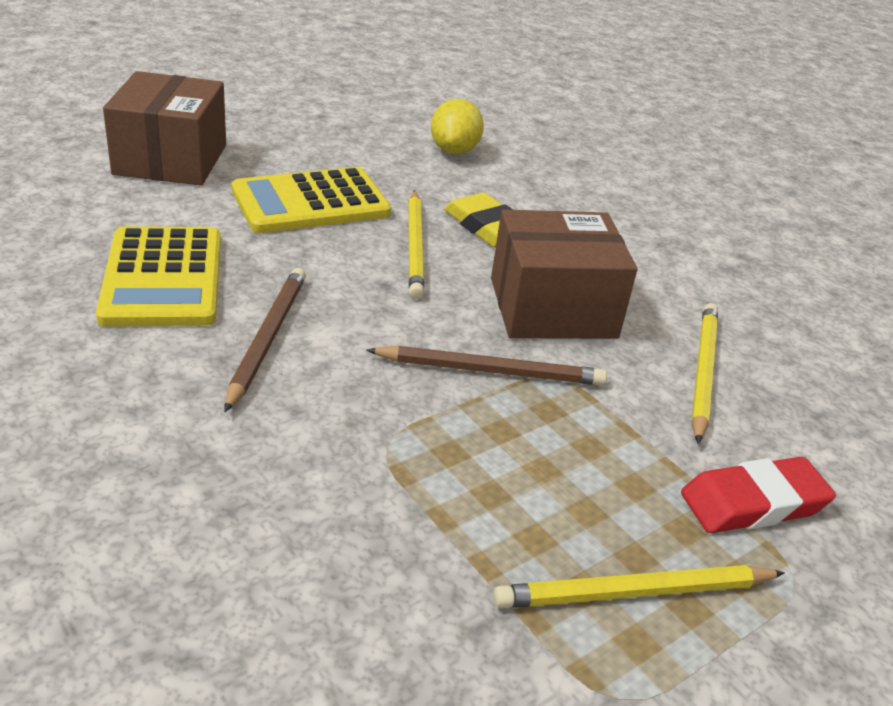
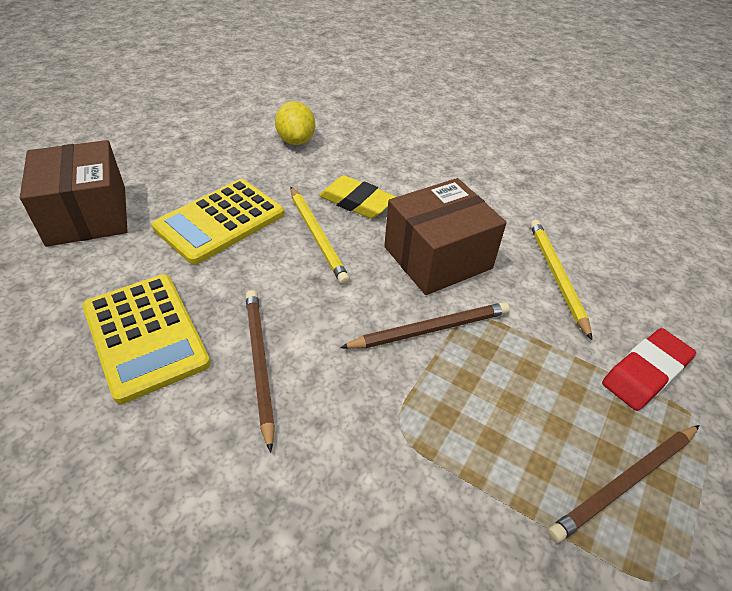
camera: 20 degrees left, 10 degrees up
(635, 593) = (625, 483): yellow pencil -> brown pencil

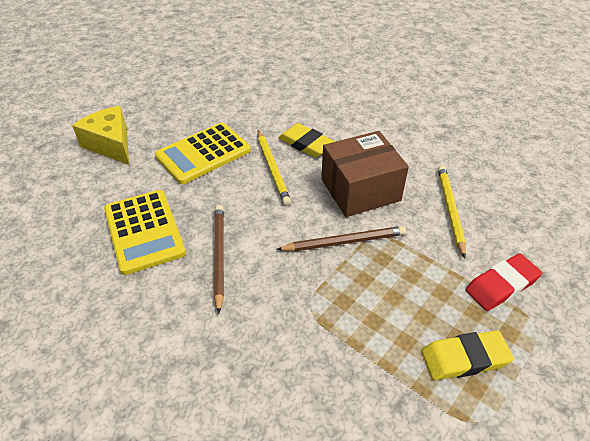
camera: 10 degrees right, 0 degrees up
(87, 215) = (111, 144): brown box -> yellow cheese
(296, 141) = (267, 93): yellow lemon -> none
(625, 483) = (464, 358): brown pencil -> yellow eraser

